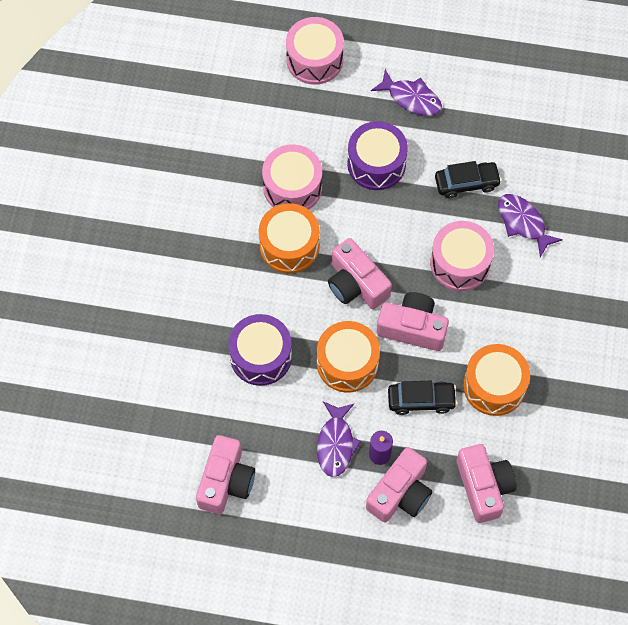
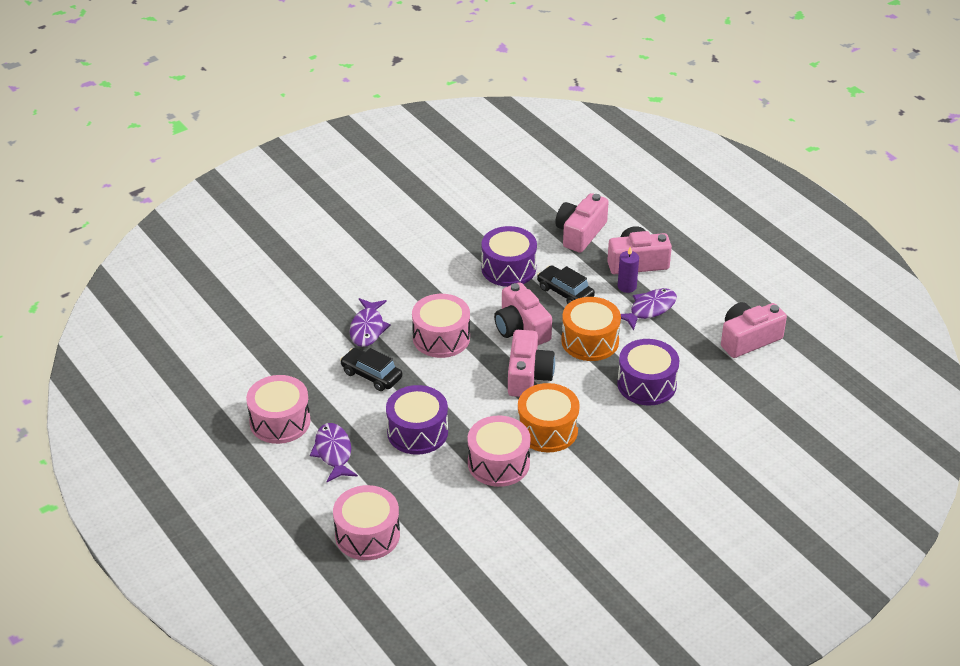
camera: 135 degrees left, 25 degrees down
(477, 90) = (280, 421): none -> pink drum
(494, 386) = (508, 268): orange drum -> purple drum

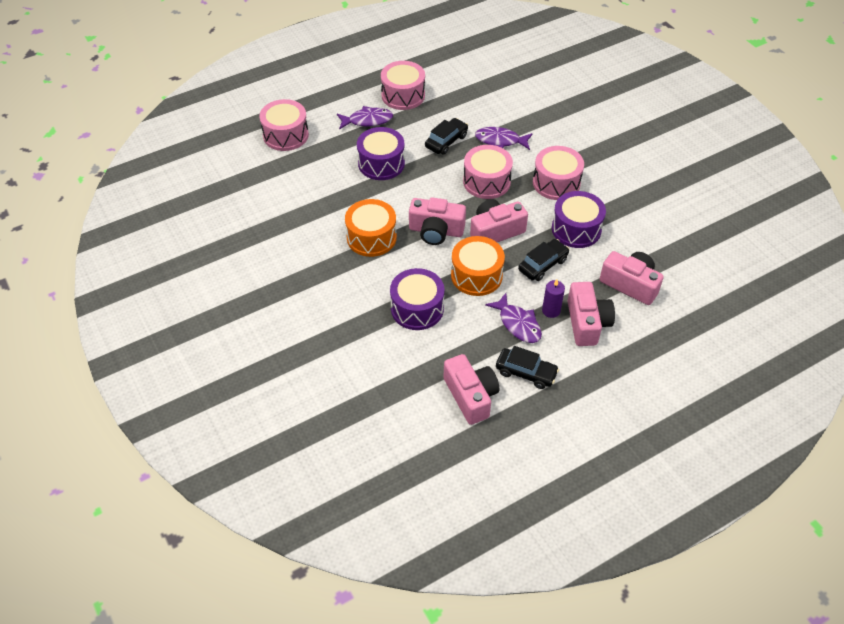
camera: 95 degrees right, 10 degrees up
(498, 463) = (340, 206): pink drum -> pink drum (556, 183)
(709, 303) = (526, 372): none -> black car

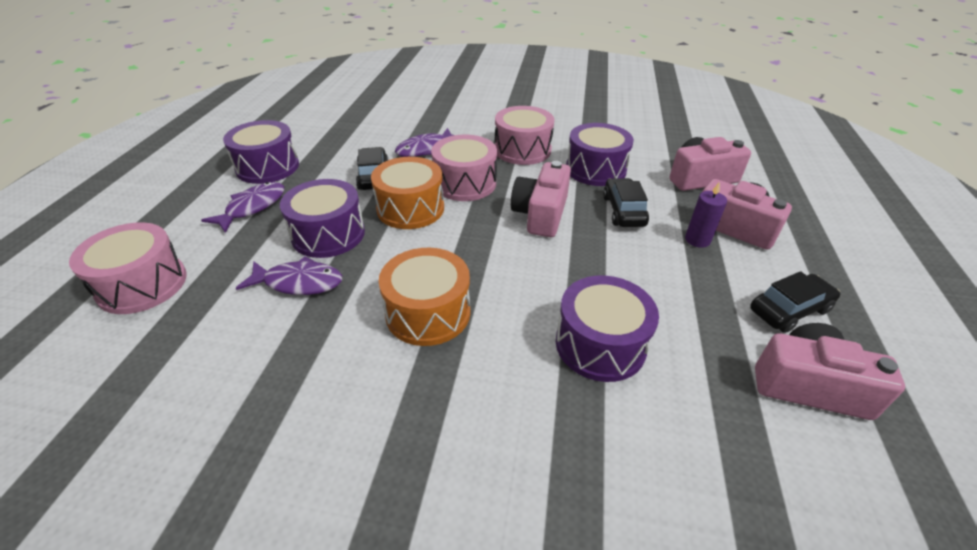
camera: 50 degrees left, 10 degrees down
(403, 95) = (267, 167): pink drum -> purple drum
(436, 231) = (487, 253): pink camera -> none
(476, 275) = (592, 262): orange drum -> orange drum (410, 208)
(518, 324) = (700, 273): purple fish -> purple fish (299, 282)

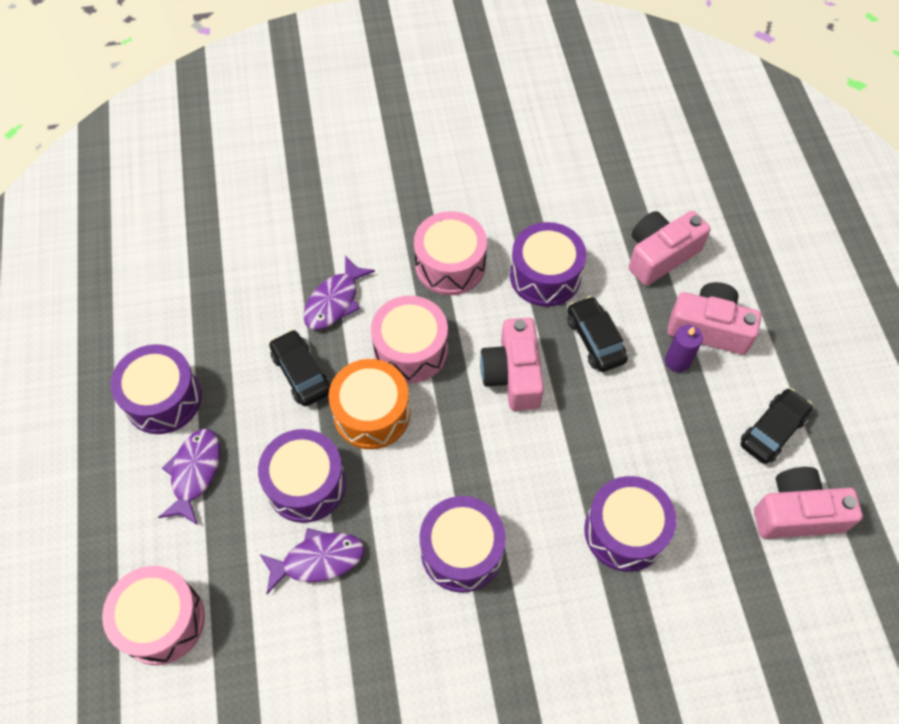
camera: 20 degrees left, 20 degrees up
(428, 313) = (461, 551): orange drum -> purple drum

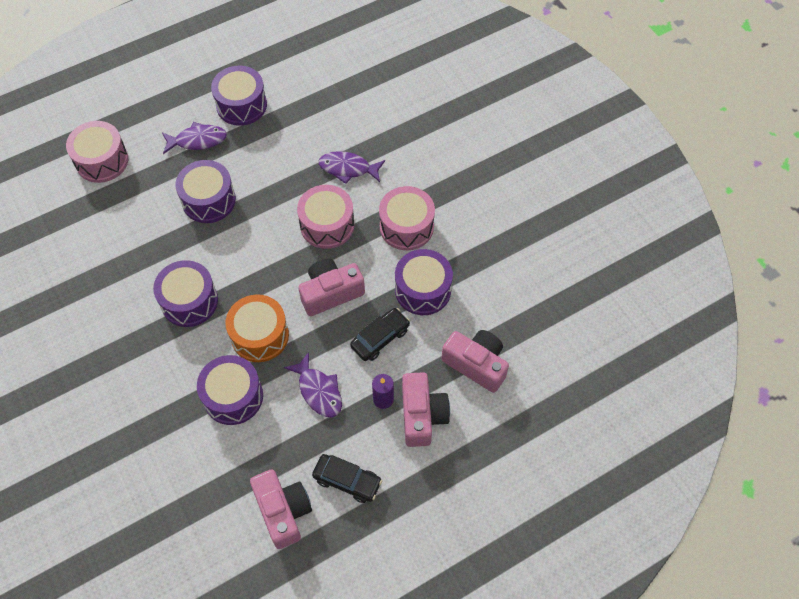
camera: 70 degrees right, 0 degrees up
(301, 373) = (286, 169): black car -> none
(318, 560) = (160, 224): purple fish -> purple fish (318, 391)
(372, 413) = (270, 219): orange drum -> orange drum (260, 335)

